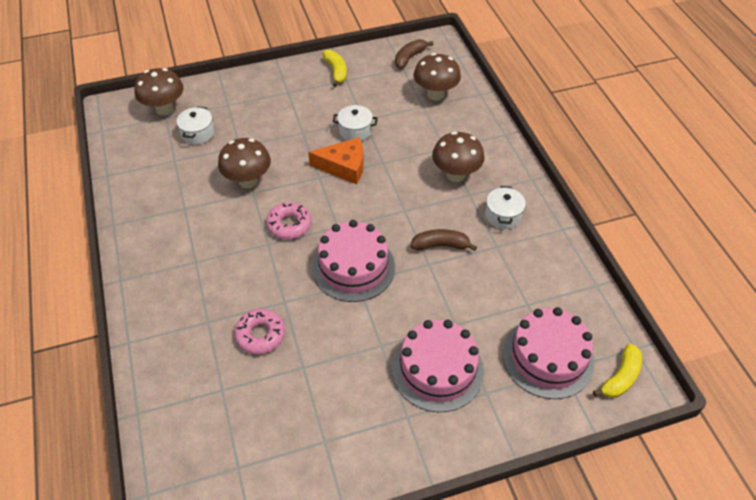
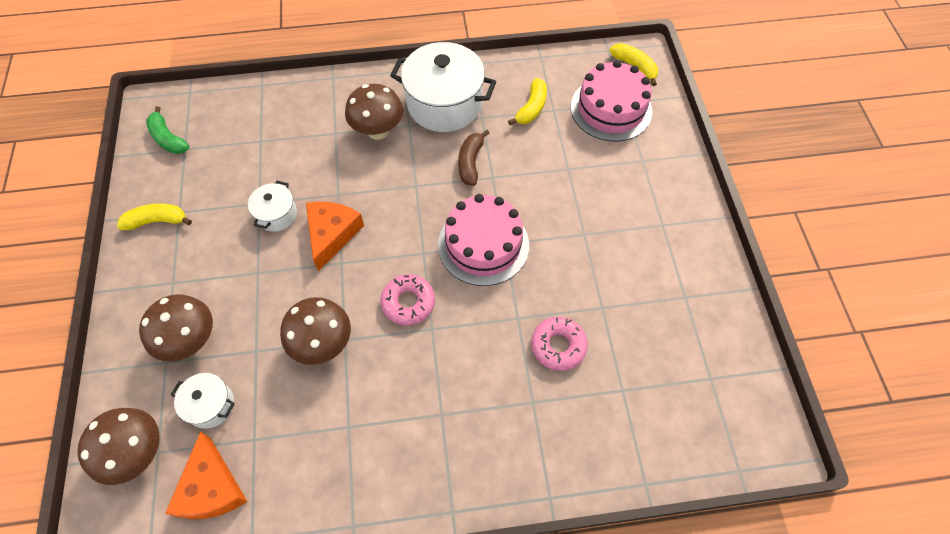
camera: 80 degrees left, 10 degrees up
(142, 148) = (211, 488): none -> orange cheese
(409, 58) = (168, 138): brown banana -> green banana
(435, 94) = (245, 125): brown mushroom -> brown mushroom (191, 341)
(437, 369) = (615, 192): pink cake -> none
(503, 215) = (444, 104): white pot -> white pot, size x2.01
(523, 285) = (531, 108): none -> yellow banana

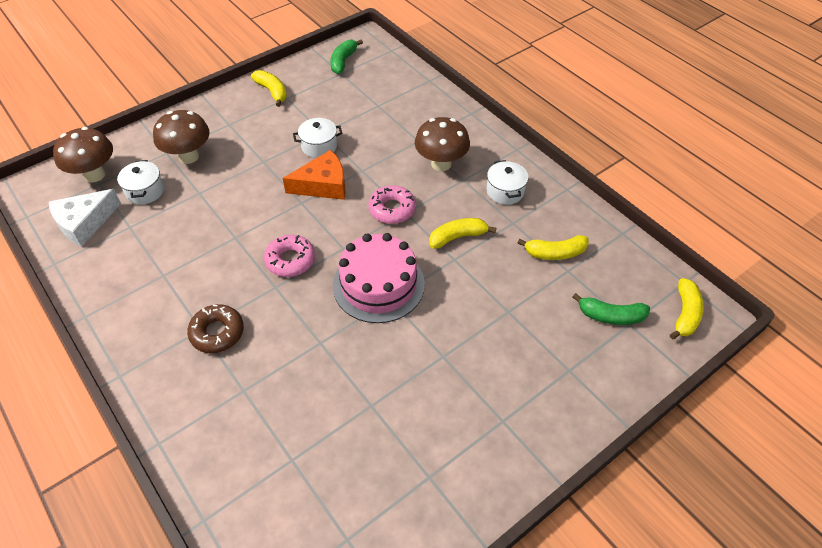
camera: 60 degrees right, 10 degrees down
(211, 488) = (84, 223): orange cheese -> white cheese
(323, 344) = (224, 227): brown mushroom -> none
(444, 104) = (505, 191): white pot -> white pot, size x0.50
(455, 401) = (217, 333): none -> brown donut
(470, 162) = (458, 237): brown banana -> yellow banana
(558, 346) = (309, 386): pink donut -> pink donut (392, 209)
(611, 109) = (610, 316): pink cake -> green banana

